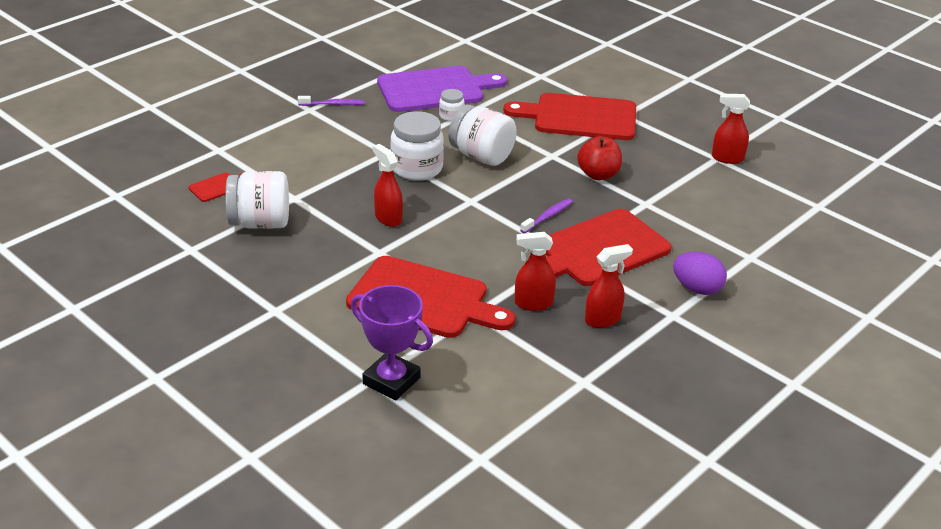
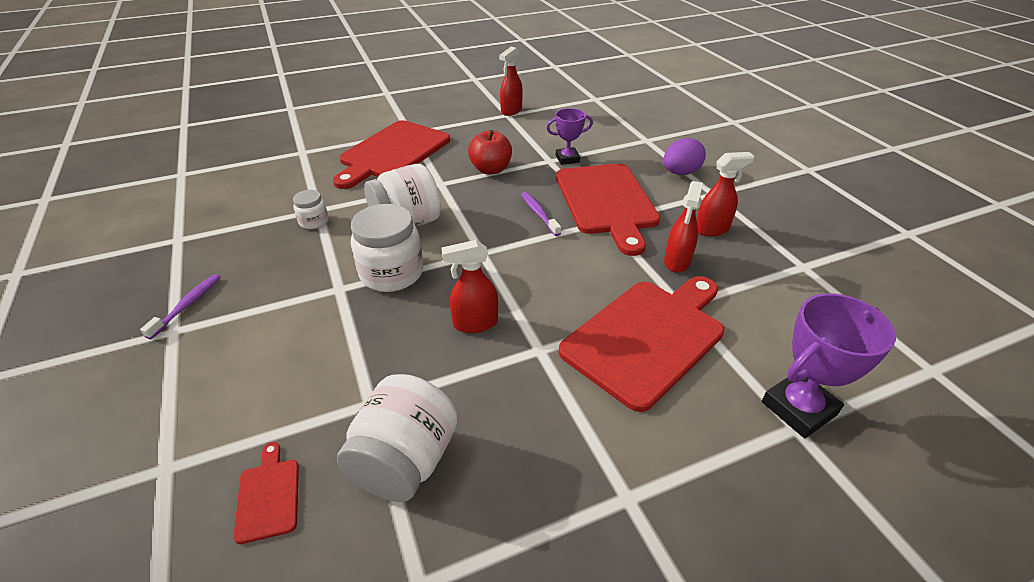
camera: 65 degrees left, 5 degrees up
(435, 89) = (250, 218): purple cutting board -> none
(603, 319) = (712, 229): red spray bottle -> red spray bottle turned 75 degrees clockwise
(659, 213) = (567, 159): none -> purple trophy

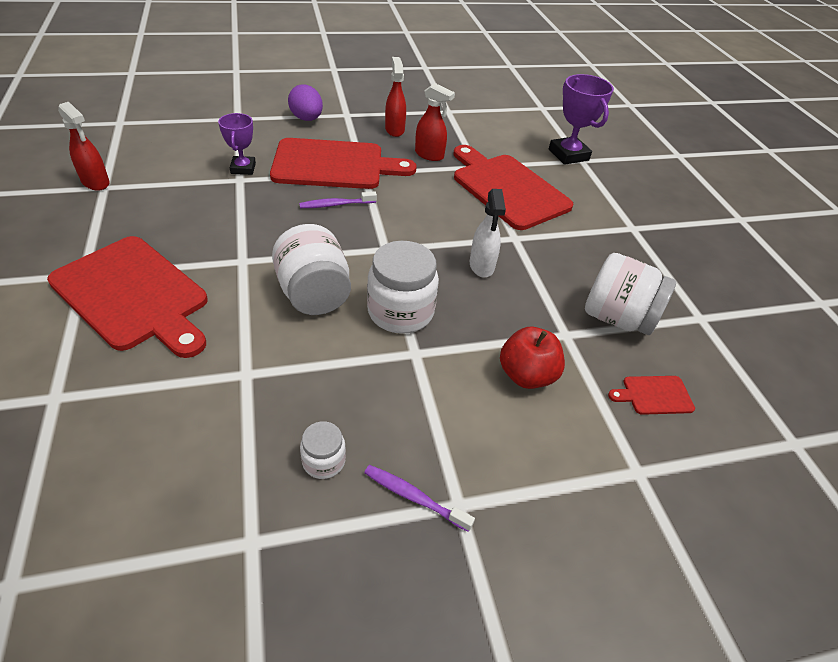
camera: 85 degrees left, 5 degrees up
(314, 222) = (274, 377): white jar -> white jar (324, 461)
(475, 323) = (481, 266): red spray bottle -> white spray bottle
(491, 169) = (233, 220): red apple -> red apple (526, 375)

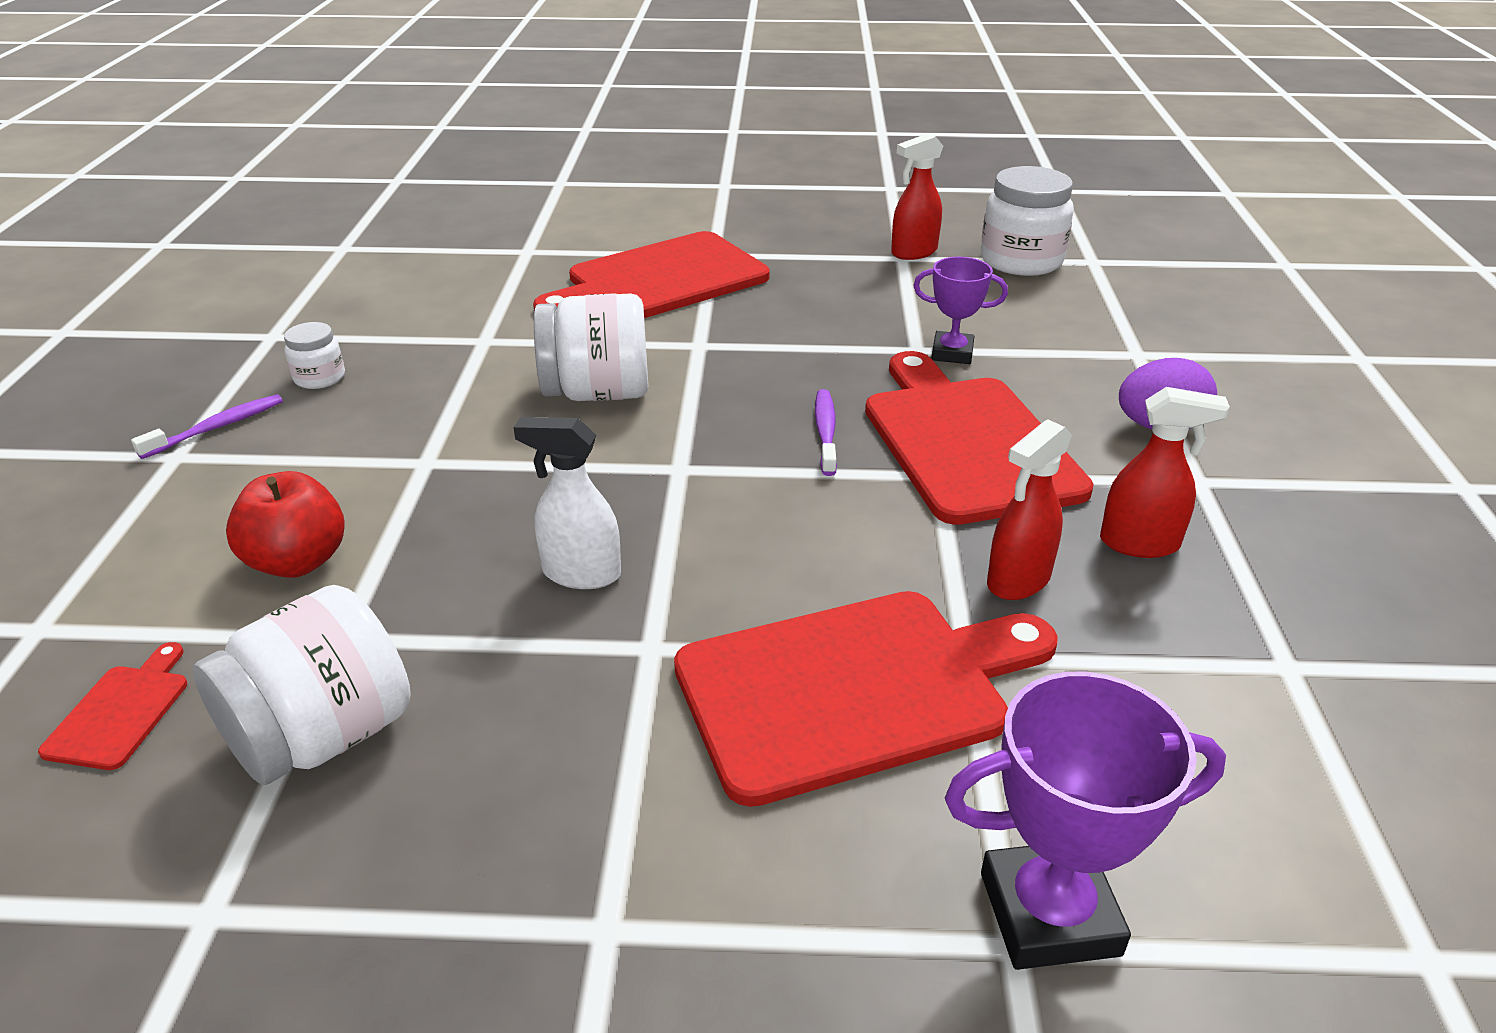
camera: 110 degrees right, 10 degrees down
(334, 165) = (966, 442): red cutting board -> red cutting board turned 150 degrees clockwise
(400, 312) = (516, 461): white jar -> white jar (1021, 261)

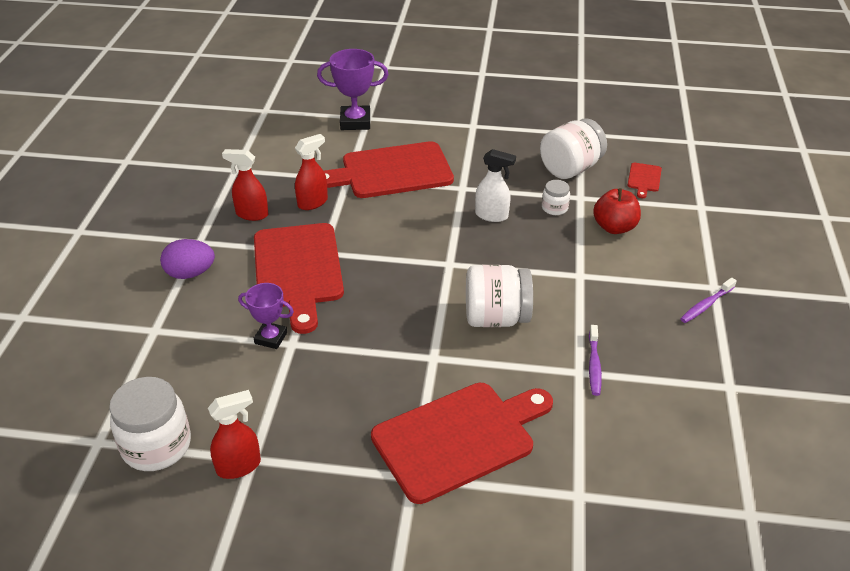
camera: 175 degrees left, 5 degrees up
(319, 378) = (671, 342): white jar -> white jar (554, 208)
(825, 432) = (369, 281): purple toothbrush -> purple toothbrush (594, 365)

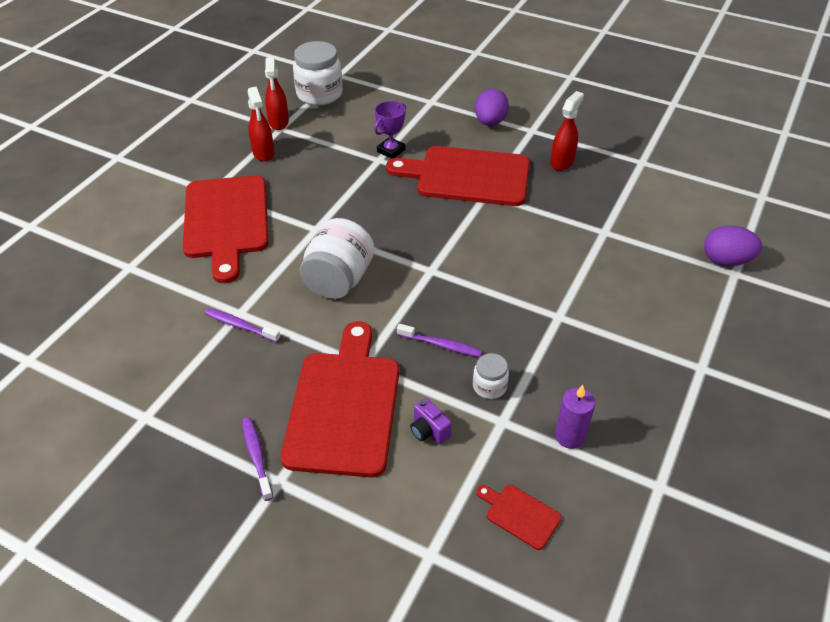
camera: 110 degrees right, 5 degrees up
(313, 202) = (568, 201): red spray bottle -> red spray bottle (263, 153)
(355, 122) = (726, 261): purple trophy -> purple egg
(392, 171) = (609, 267): red cutting board -> red cutting board (344, 406)
(492, 215) = (496, 325): white spray bottle -> none
(531, 239) = (441, 345): none -> purple toothbrush
(570, 169) = (570, 436): white jar -> purple candle
(614, 227) = (429, 431): red apple -> purple camera

